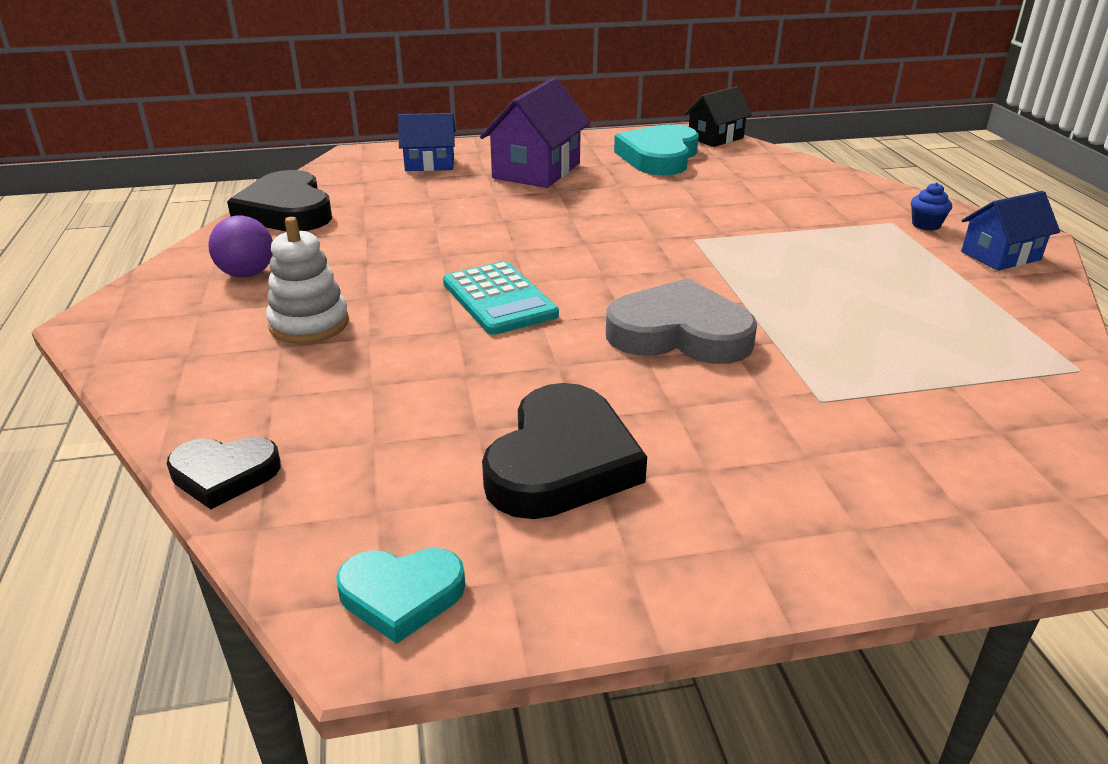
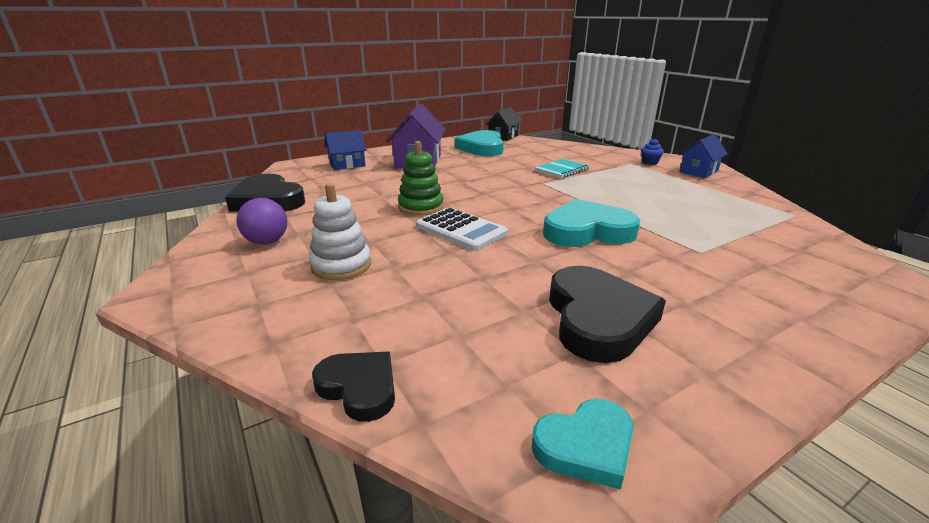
camera: 20 degrees left, 5 degrees down
(224, 474) = (359, 387): black heart -> black heart turned 120 degrees counterclockwise
(475, 253) = (421, 207): none -> green stacking toy
(499, 299) = (461, 230): turquoise calculator -> white calculator
(679, 333) = (587, 231): grey heart -> turquoise heart
(750, 219) = (562, 170): none -> turquoise notebook

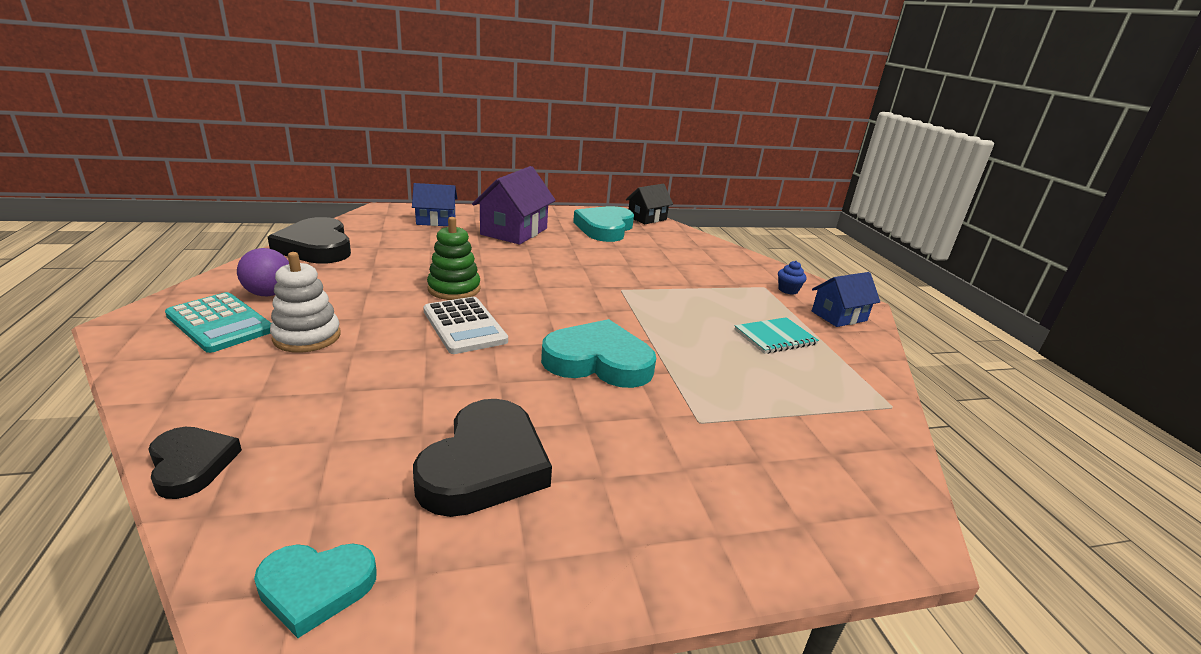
camera: 15 degrees right, 0 degrees up
(248, 273) = (220, 323): none -> turquoise calculator
(562, 170) = (664, 277): turquoise notebook -> turquoise notebook (775, 337)

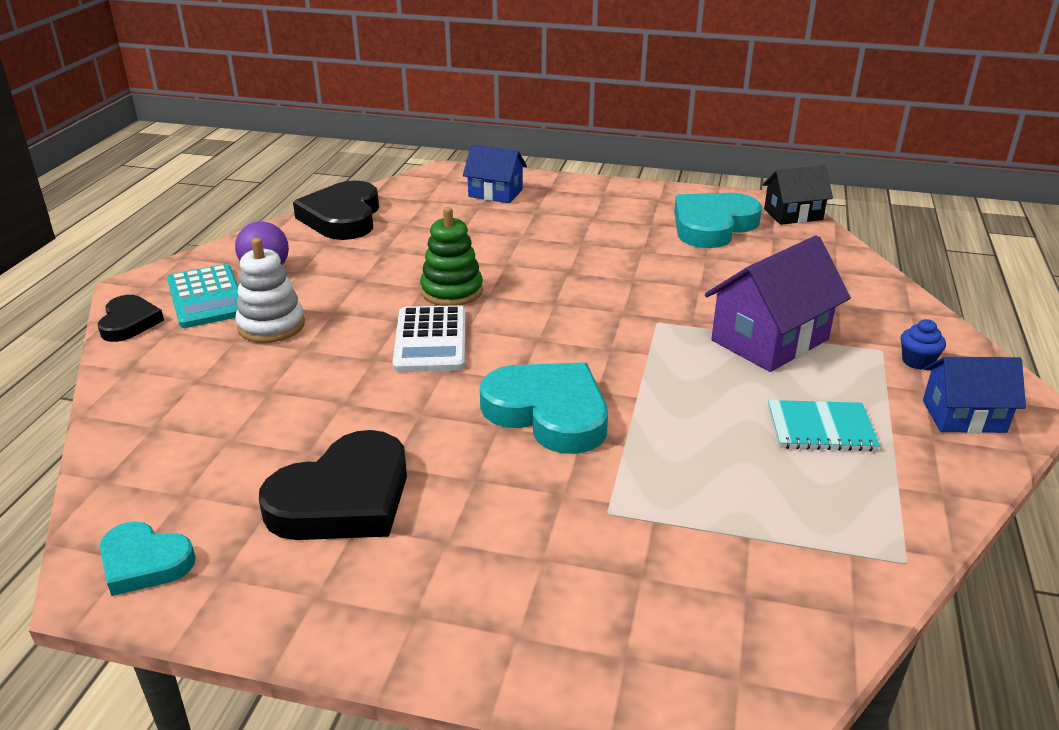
camera: 30 degrees right, 5 degrees up
(191, 464) = (115, 433): black heart -> black heart (129, 322)
(514, 231) = (582, 218): purple house -> purple house (770, 340)

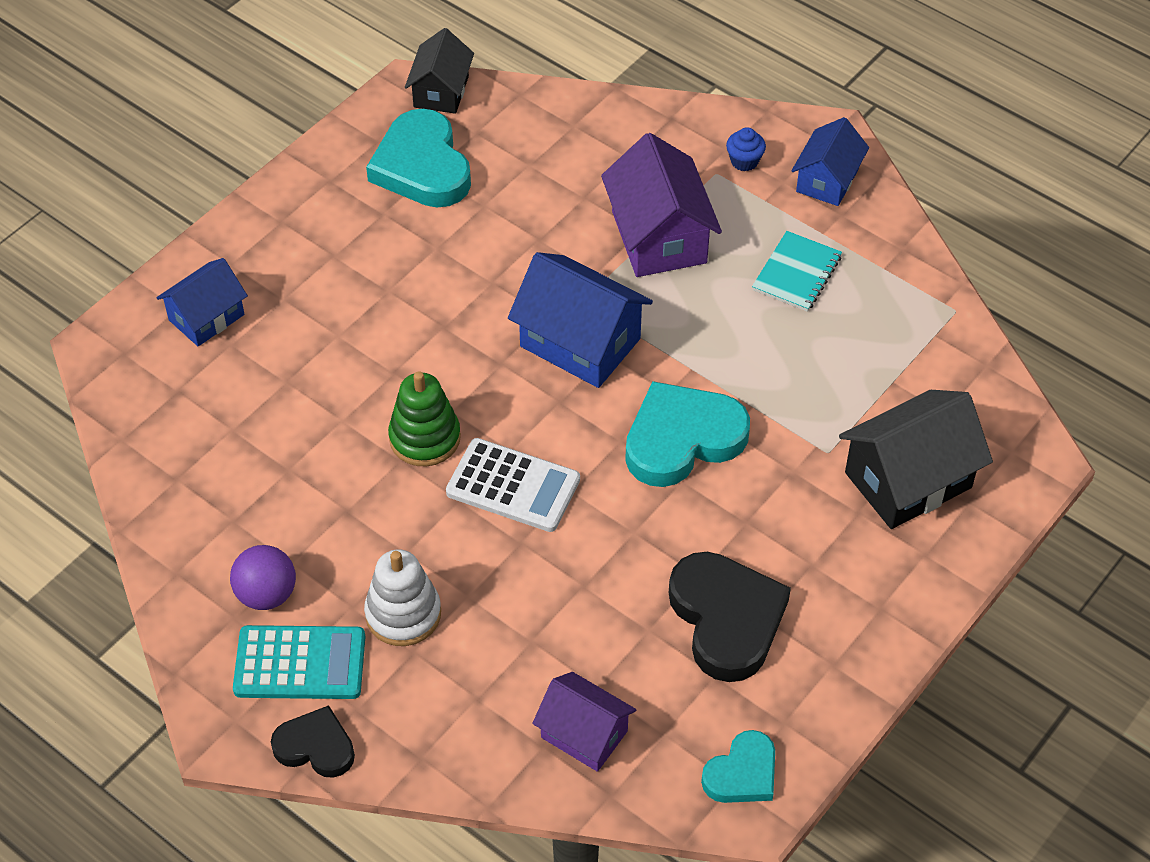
camera: 65 degrees left, 20 degrees up
(172, 446) = (584, 734): none -> purple house
(342, 217) = (170, 487): black heart -> none
(610, 332) = (580, 342): none -> blue house
(617, 589) = (908, 480): none -> black house

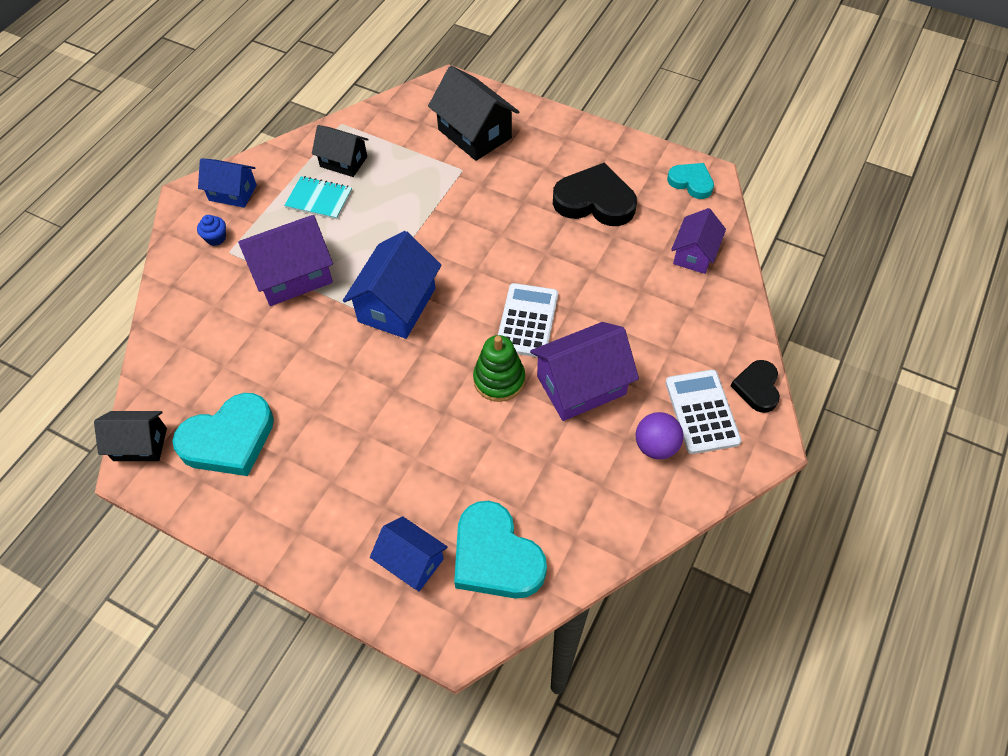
camera: 100 degrees left, 5 degrees up
(300, 663) = (702, 412): turquoise calculator -> white calculator
(387, 529) = (581, 385): none -> purple house
(403, 614) = (644, 361): white stacking toy -> none
(682, 439) = (468, 239): turquoise heart -> turquoise heart (495, 556)
(726, 619) = (595, 201): black heart -> black heart turned 45 degrees clockwise
(870, 307) = (343, 161): none -> black house

